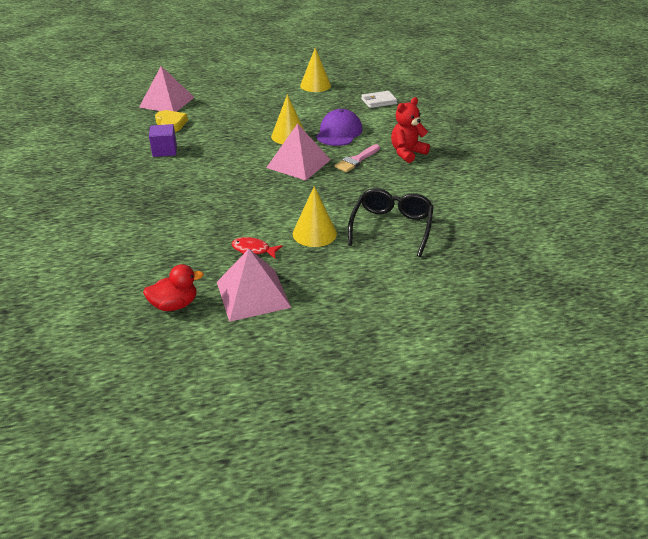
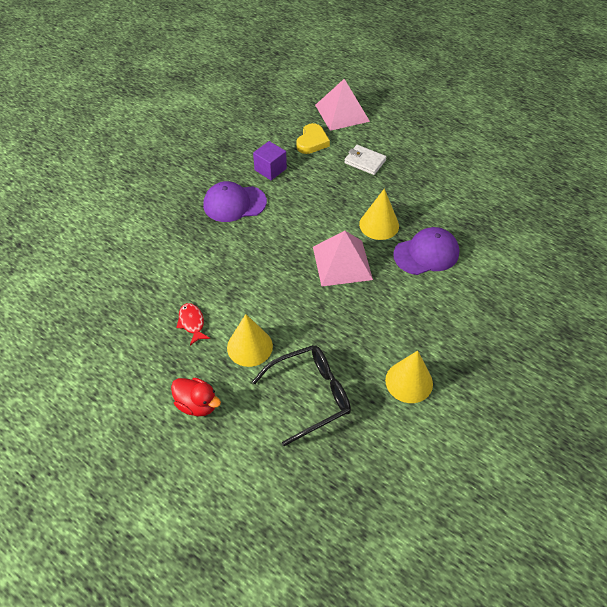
camera: 50 degrees right, 15 degrees up
(169, 179) = (234, 203): none -> purple cap
(175, 305) = (91, 325): red duck -> red duck (197, 404)
(252, 294) = (138, 362): pink pyramid -> none
(315, 85) = (492, 177): yellow cone -> yellow cone (409, 381)
(356, 160) = (392, 299): pink brush -> none
(379, 101) = (522, 243): white wallet -> white wallet (365, 161)
(407, 153) = (448, 328): red teddy bear -> none

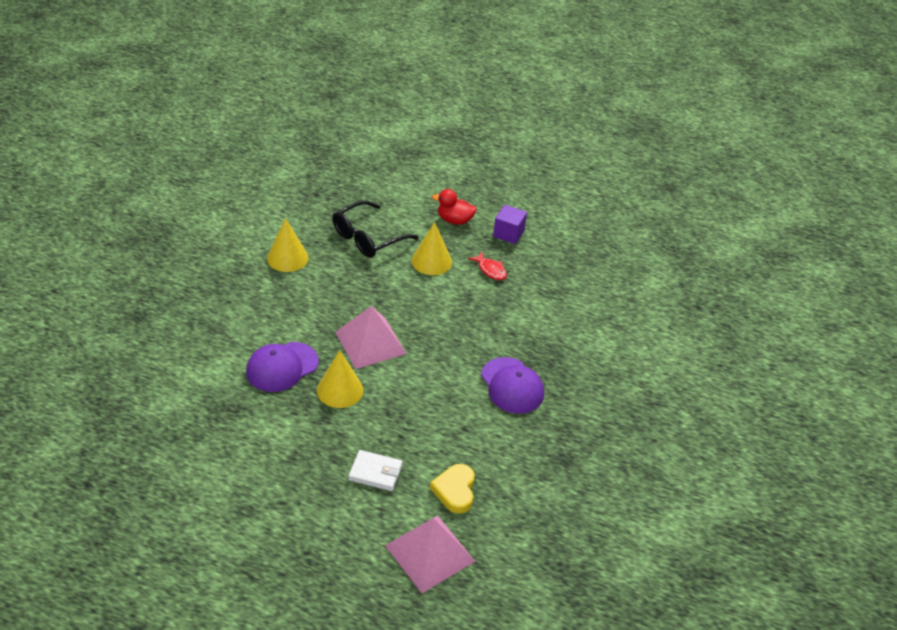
camera: 160 degrees right, 10 degrees down
(234, 203) = (512, 386): purple cap -> purple cap turned 90 degrees clockwise
(270, 169) = (491, 438): purple cube -> purple cube (508, 233)

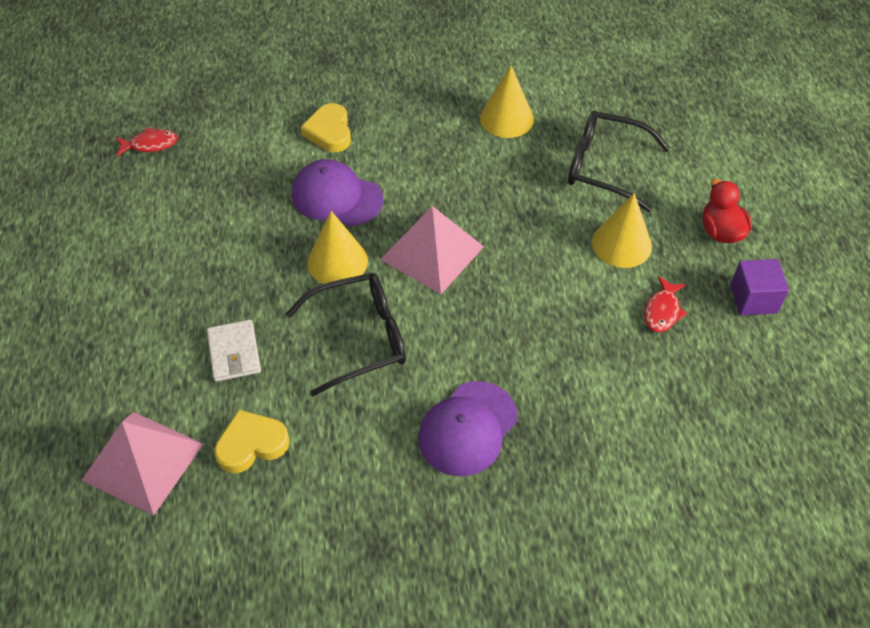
camera: 65 degrees right, 10 degrees up
(130, 449) = (150, 144): none -> red fish
(216, 345) = (329, 132): none -> yellow heart
(411, 405) = (360, 338): none -> black glasses

